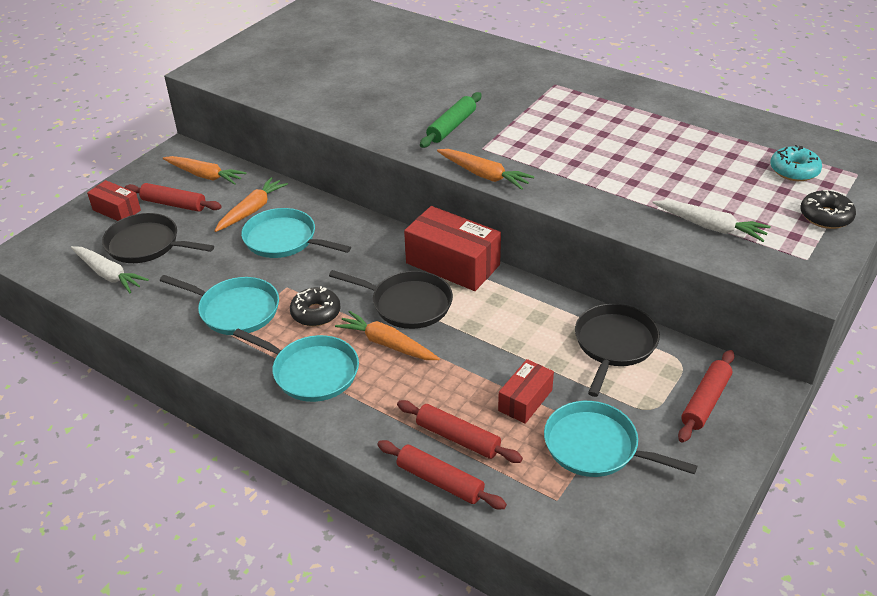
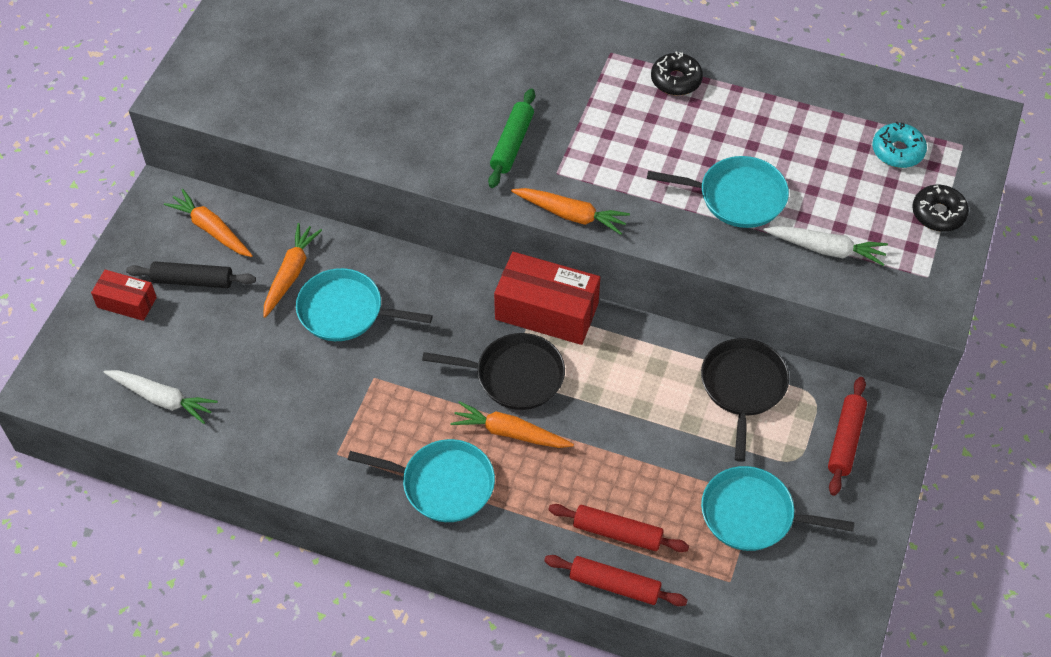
camera: 15 degrees left, 15 degrees up
(146, 244) = (187, 347): black pan -> none
(174, 204) = (193, 280): red rolling pin -> black rolling pin
(205, 176) = (211, 229): orange carrot -> orange carrot turned 150 degrees counterclockwise
(236, 310) = (330, 420): turquoise pan -> turquoise pan (737, 197)
(316, 313) = (419, 407): black donut -> black donut (676, 80)
(525, 400) = (671, 474): red box -> none

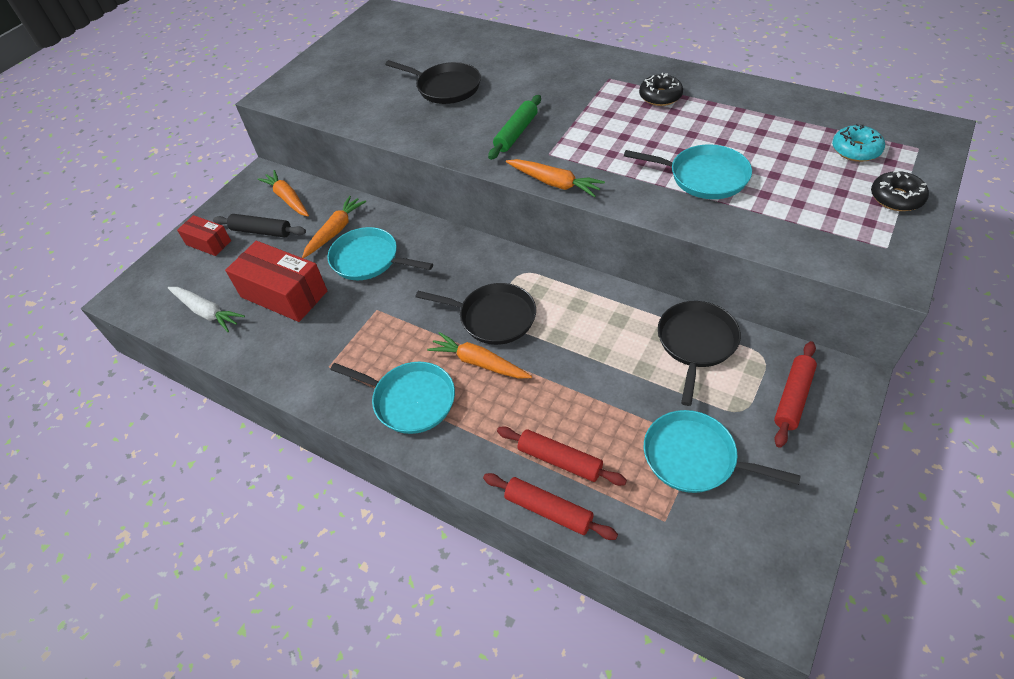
camera: 15 degrees right, 5 degrees down
(407, 74) = (446, 87): none -> black pan
(546, 311) = (531, 270): red box -> red box (284, 294)
(826, 249) = (785, 220): white carrot -> none

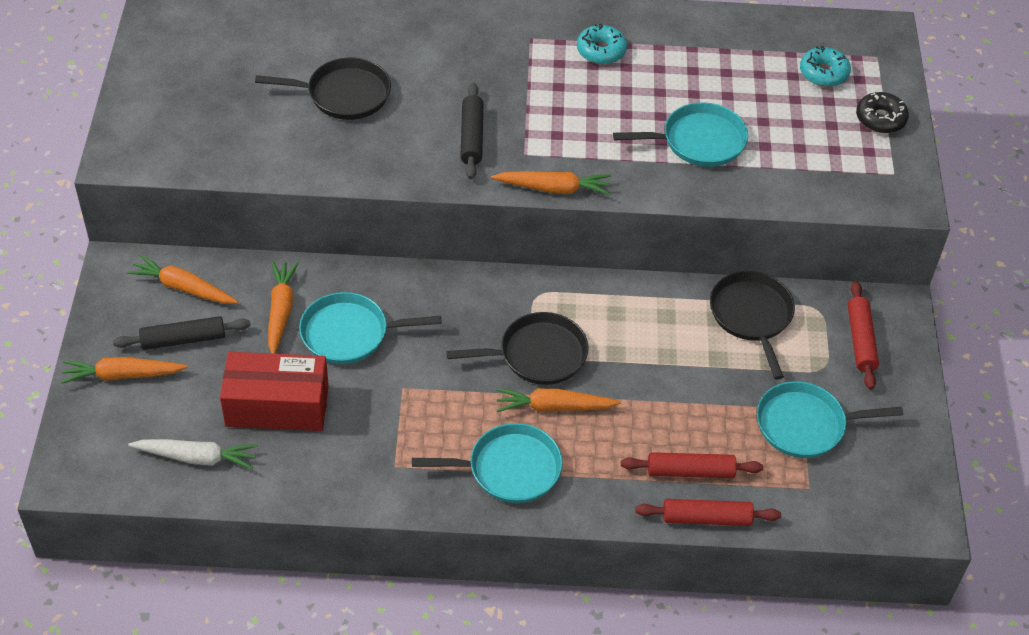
camera: 35 degrees left, 0 degrees up
(208, 243) = (123, 375): red box -> orange carrot
(516, 133) = (472, 137): green rolling pin -> black rolling pin
(660, 96) = (601, 51): black donut -> turquoise donut

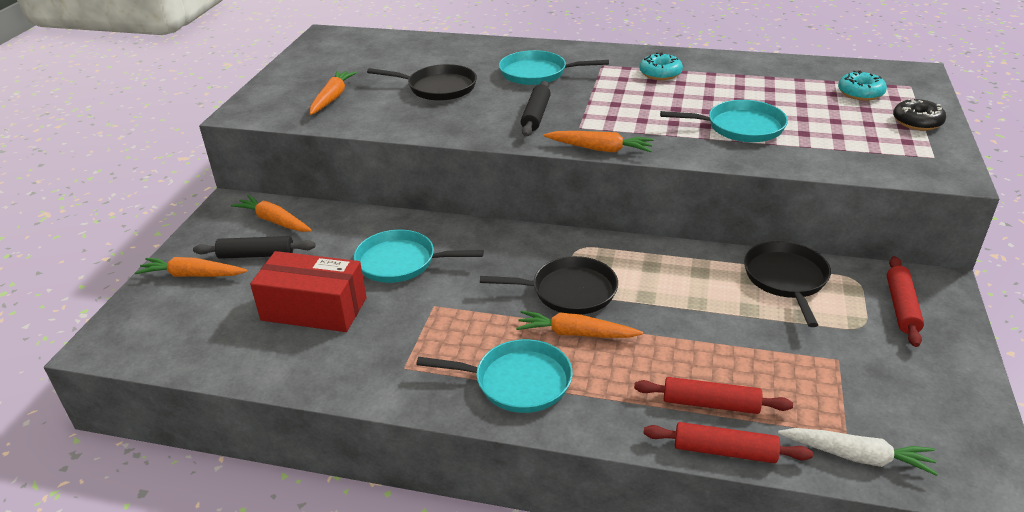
camera: 15 degrees right, 15 degrees down
(197, 457) = (223, 342): white carrot -> white carrot (857, 456)
(281, 311) = (347, 242): orange carrot -> orange carrot (332, 98)
(805, 425) = (841, 374): turquoise pan -> turquoise pan (537, 73)

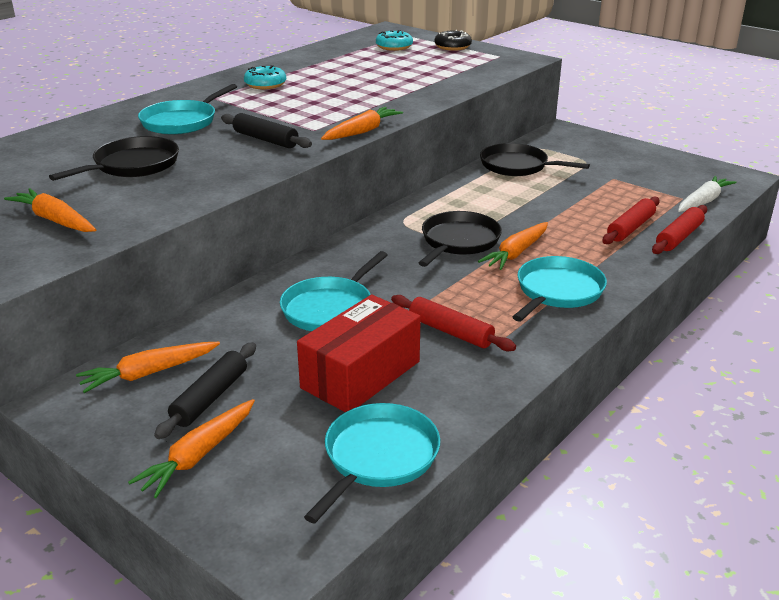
camera: 65 degrees left, 5 degrees down
(741, 127) = (393, 85): turquoise pan -> turquoise pan (378, 457)
(901, 307) = (576, 146): red rolling pin -> red rolling pin (450, 332)

